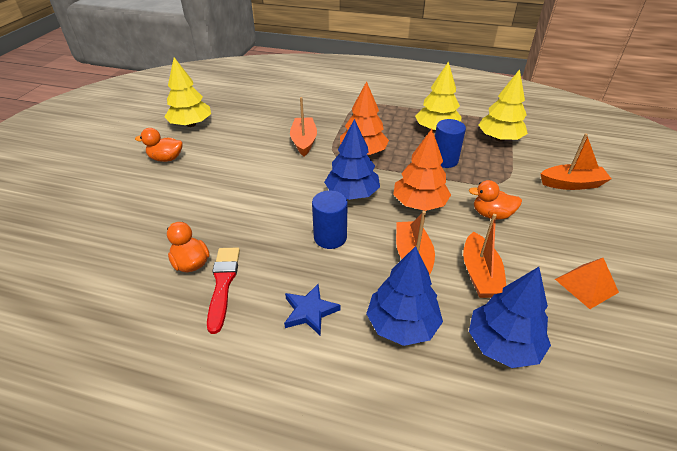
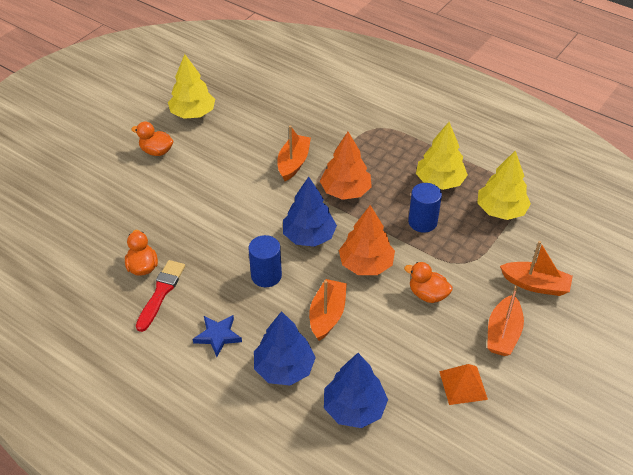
camera: 20 degrees right, 5 degrees up
(480, 274) = (375, 347): orange boat -> orange boat (503, 333)

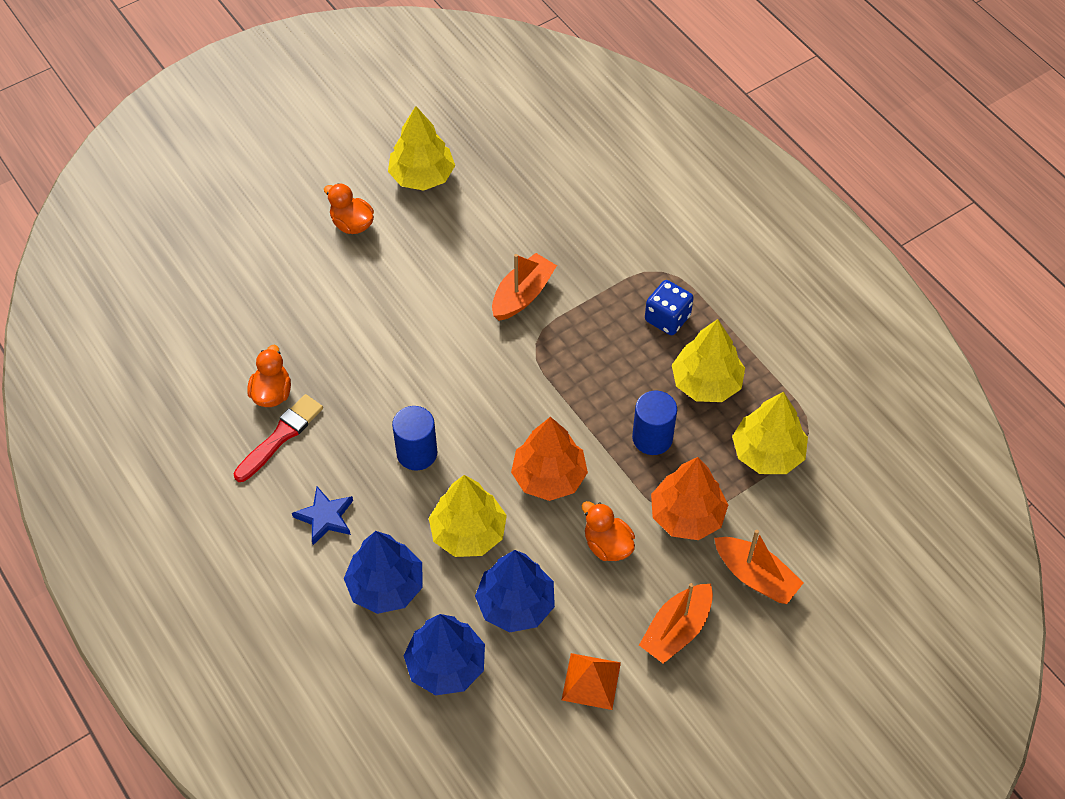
camera: 20 degrees right, 10 degrees up
(309, 236) = (494, 413): blue tree -> blue tree (515, 604)
(327, 315) = (468, 532): orange boat -> yellow tree
(345, 191) = (572, 359): orange tree -> orange tree (687, 515)
(395, 152) = (667, 318): none -> blue dice

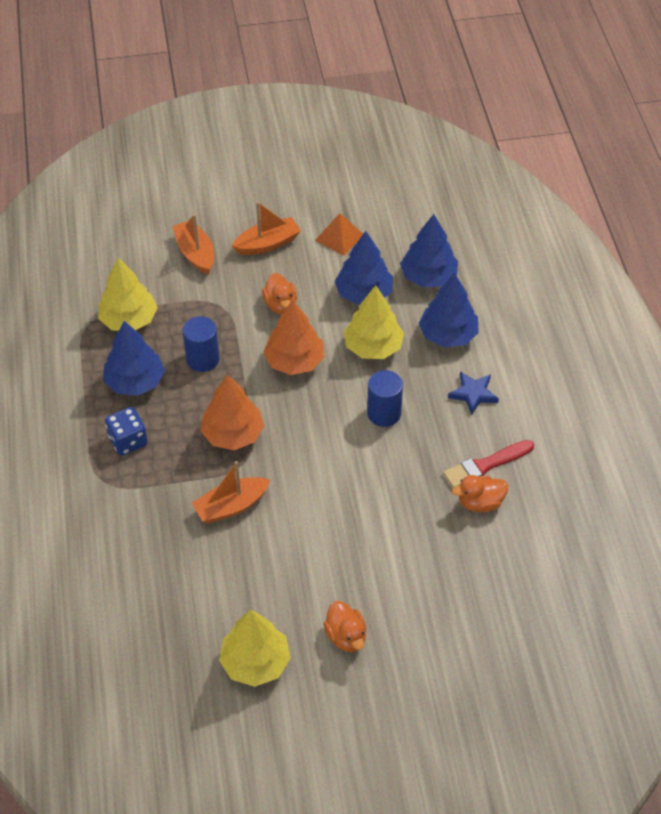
camera: 155 degrees left, 5 degrees down
(272, 393) = (480, 503): orange duck -> orange duck turned 45 degrees clockwise
(687, 515) = (214, 303): orange tree -> orange tree (233, 434)
(706, 383) = (135, 382): yellow tree -> blue tree

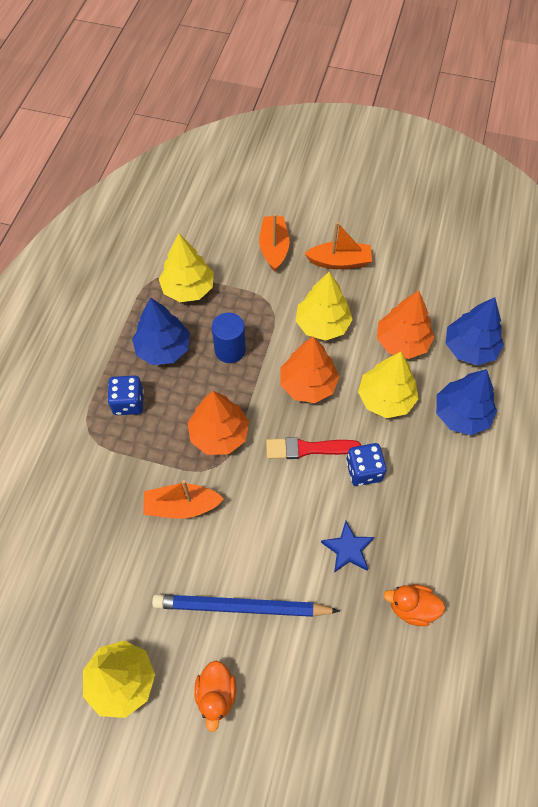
camera: 25 degrees right, 10 degrees up
(280, 305) = (322, 324): orange duck -> yellow tree
(331, 563) = (241, 607): none -> blue pencil
(339, 237) = (406, 279): orange pyramid -> none
(364, 293) = (402, 342): blue tree -> orange tree
(384, 413) = (364, 471): blue cylinder -> blue dice
(473, 394) = (458, 486): blue star -> blue star (348, 549)
(485, 465) = (435, 568): red brush -> red brush (308, 449)

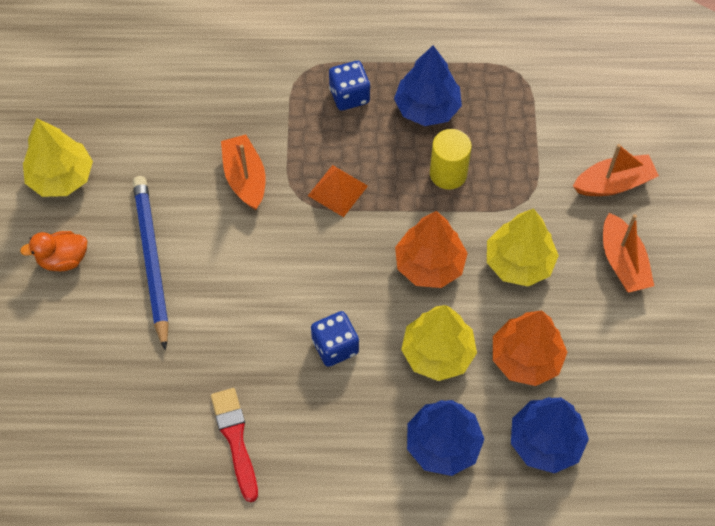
camera: 75 degrees right, 0 degrees up
(188, 288) = (517, 109): yellow tree -> none
(219, 434) = (337, 190): orange tree -> orange pyramid
(230, 350) = (448, 173): blue cylinder -> yellow cylinder
(308, 449) = (346, 283): red brush -> red brush (235, 439)
(348, 549) = (237, 348): blue star -> none
(411, 607) = (186, 425): orange duck -> none

